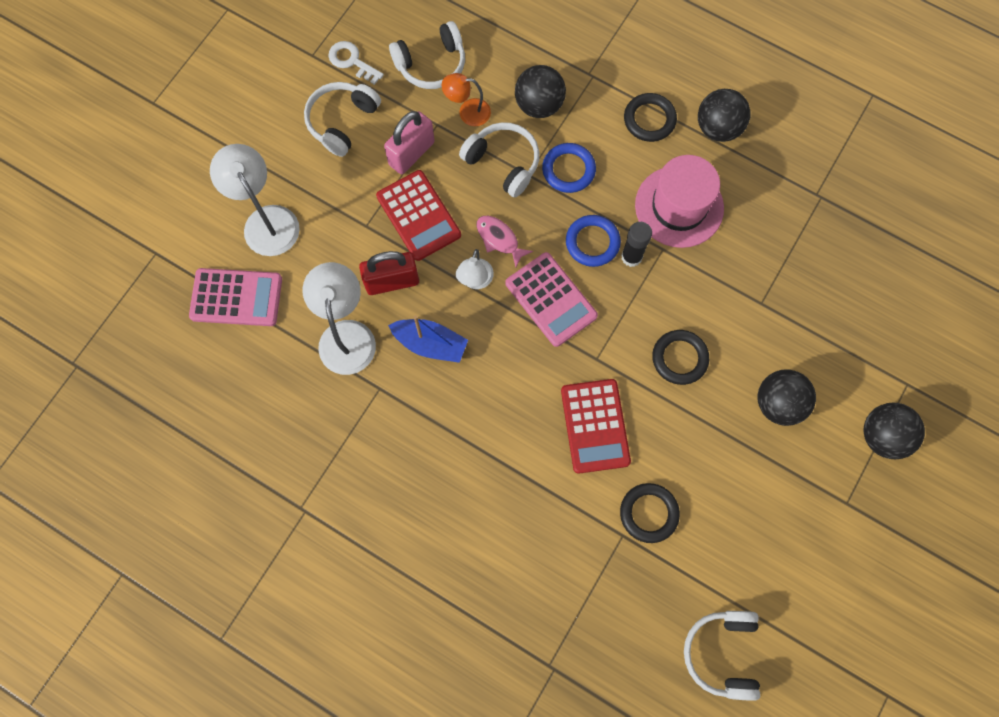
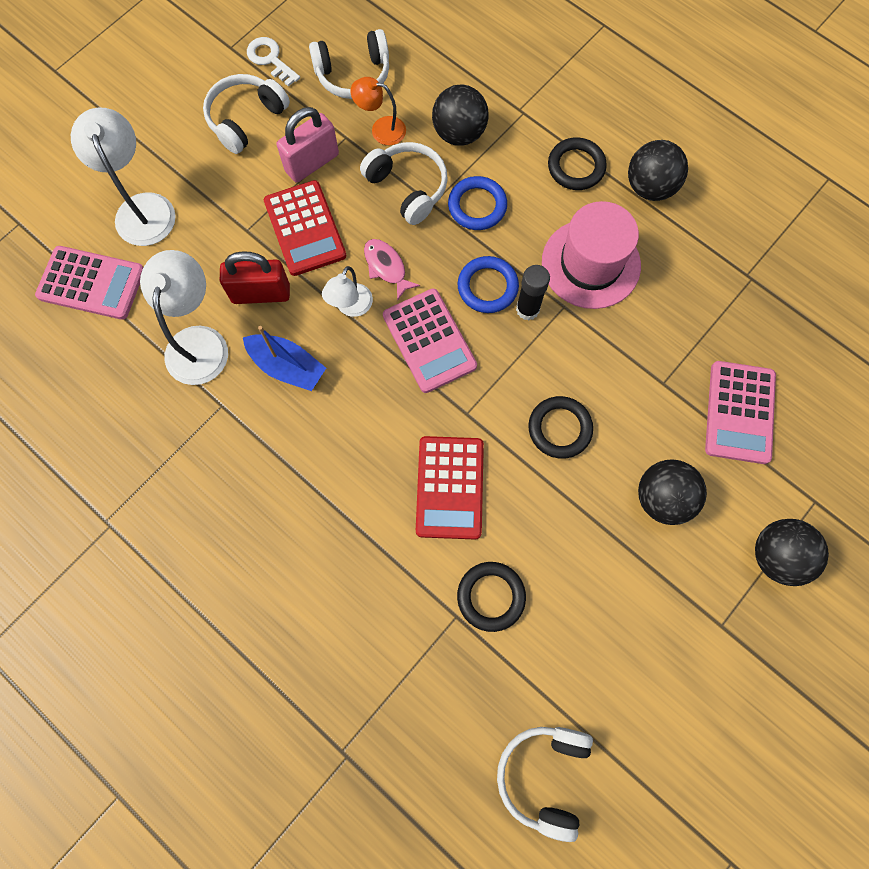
camera: 10 degrees right, 0 degrees up
(831, 318) = (739, 412): none -> pink calculator

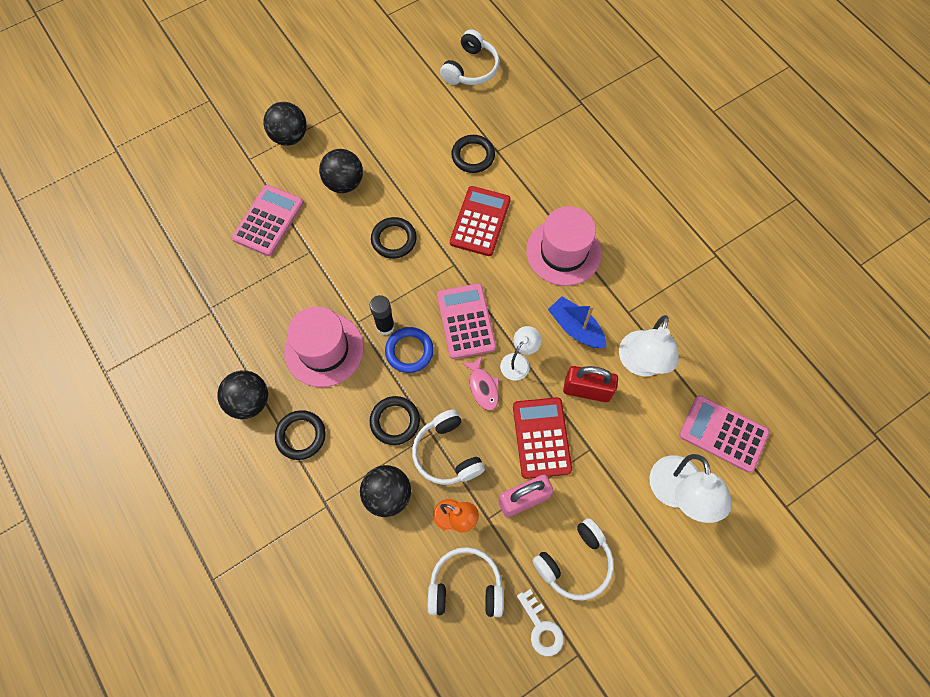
camera: 165 degrees left, 5 degrees down
(322, 470) = (563, 252): none -> pink hat
(477, 206) = (395, 421): blue ring -> black ring

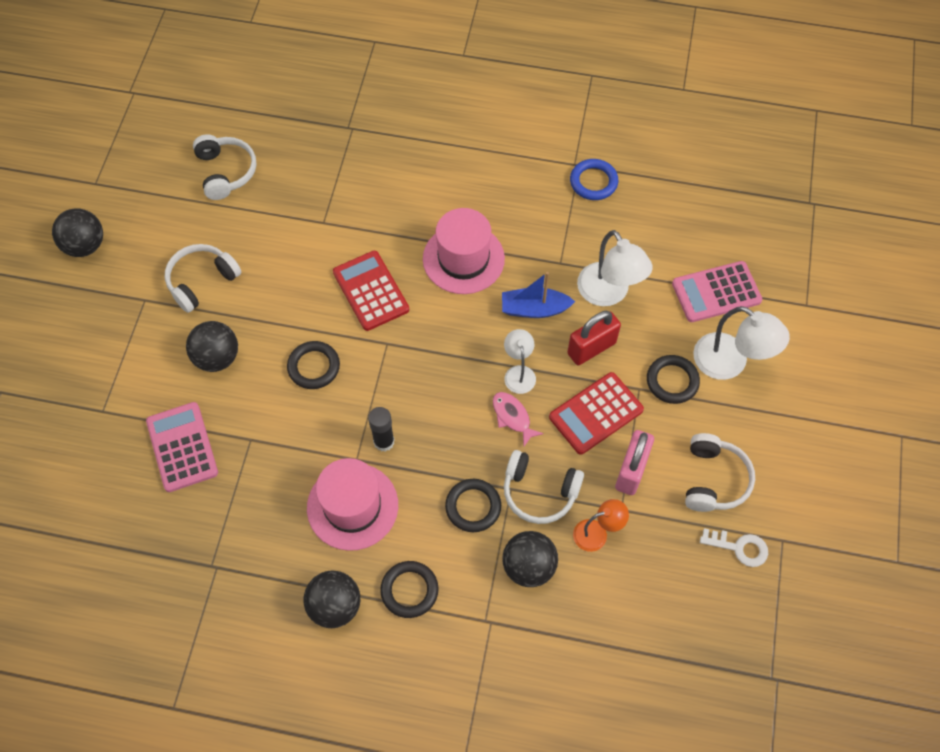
camera: 45 degrees left, 5 degrees down
(289, 137) = (120, 360): black ball -> black ball (85, 245)
(409, 351) = (425, 443): blue ring -> blue ring (593, 182)
(465, 321) = (444, 379): pink calculator -> none
(466, 586) = (657, 573): white headphones -> white headphones (201, 281)
(473, 156) = (307, 243): black ring -> black ring (672, 381)
(483, 387) = (512, 417): pink fish -> pink fish turned 150 degrees counterclockwise
(541, 438) = (596, 413): red calculator -> red calculator turned 75 degrees counterclockwise

